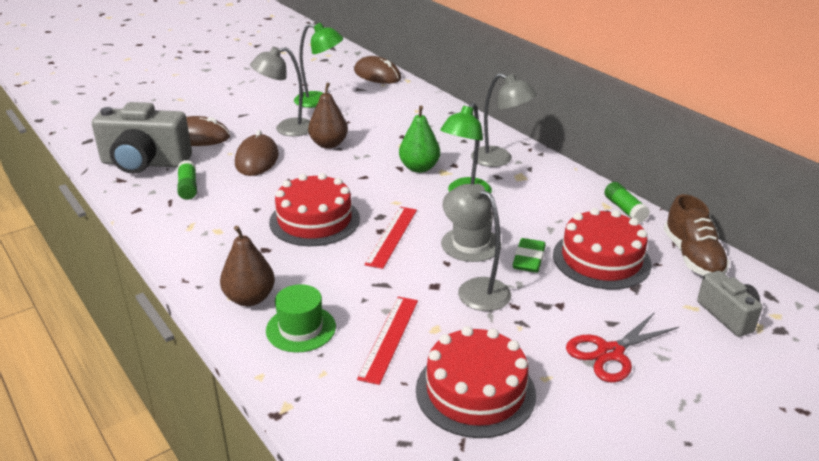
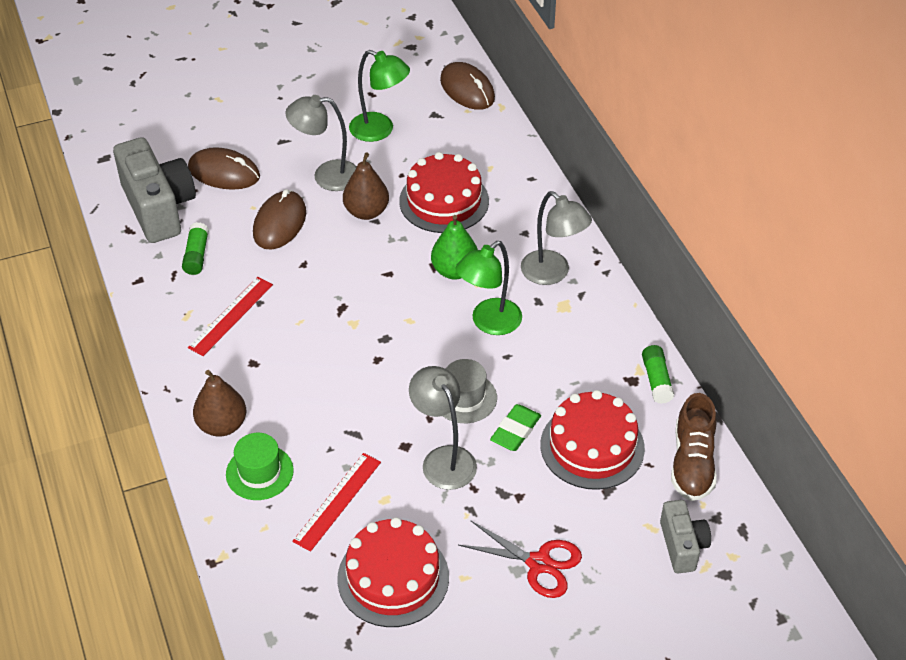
camera: 15 degrees right, 15 degrees up
(145, 163) = (158, 208): grey camera -> grey camera turned 135 degrees counterclockwise
(314, 220) = (314, 331): red cake -> red cake (444, 201)
(391, 236) = (386, 370): red ruler -> red ruler (231, 316)
(610, 353) = (539, 563): red scissors -> red scissors turned 135 degrees counterclockwise

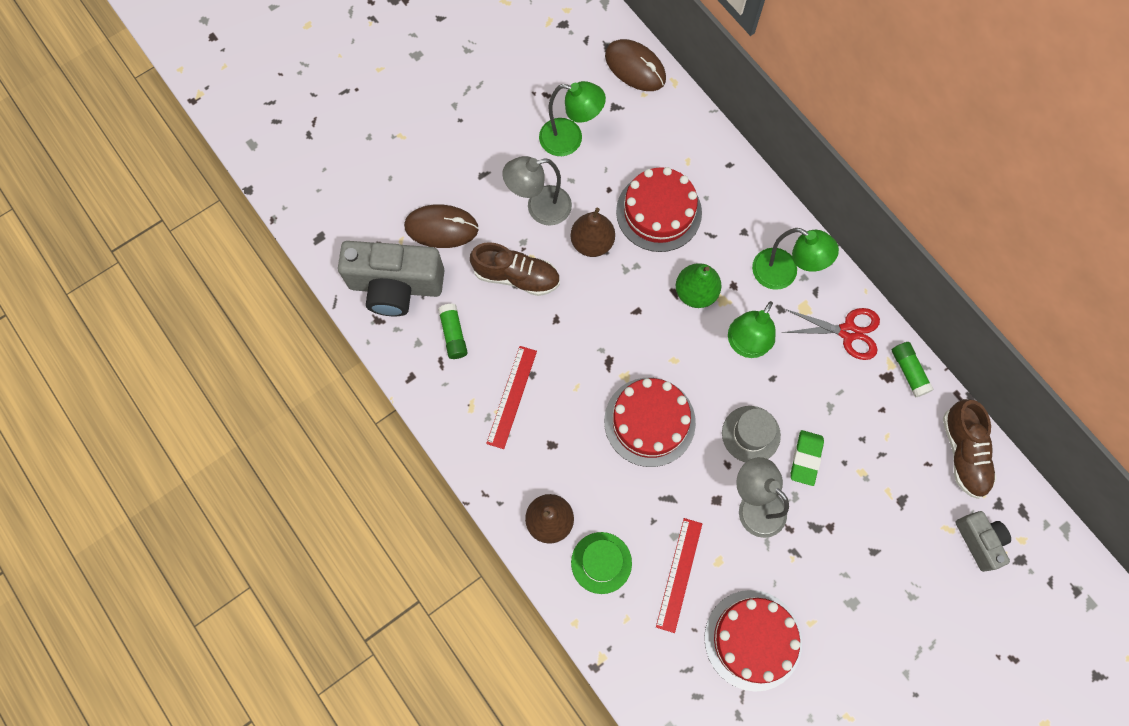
camera: 15 degrees left, 25 degrees up
(158, 208) = (396, 286): grey camera -> grey camera turned 135 degrees clockwise
(280, 223) = (516, 276): brown mouse -> brown shoe
(539, 563) = (868, 591): red scissors -> red scissors (848, 332)
(552, 274) = (783, 274): grey lamp -> green lamp
(592, 446) = (875, 458): red cake -> red cake (649, 421)

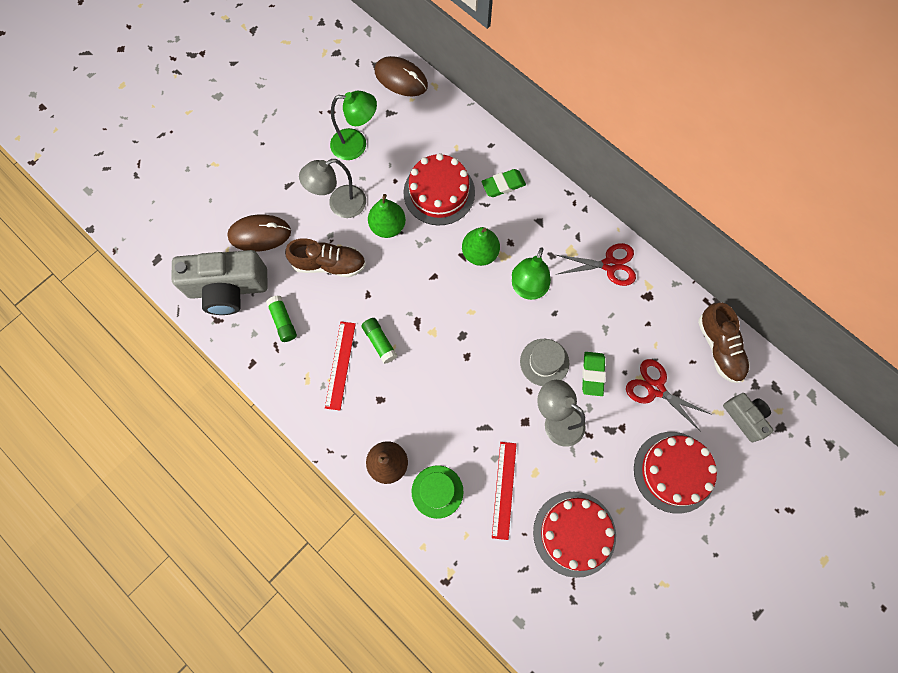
camera: 10 degrees left, 0 degrees up
(592, 243) = (388, 226): brown pear -> green pear
(649, 421) = (459, 366): red cake -> red cake (674, 472)
(736, 215) = (503, 185): none -> green eraser
(783, 274) = (549, 226): green lamp -> none
(878, 488) = (655, 388): none -> red scissors
(908, 371) = (664, 289): green glue stick -> green glue stick (380, 342)

